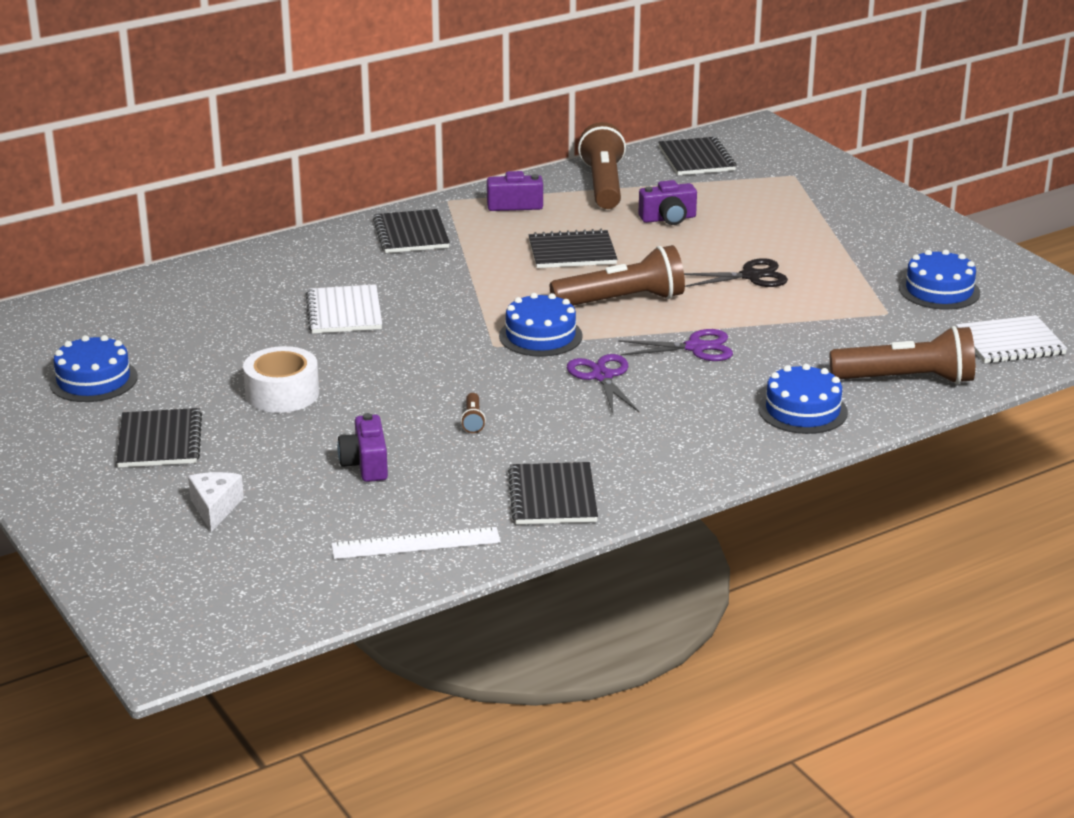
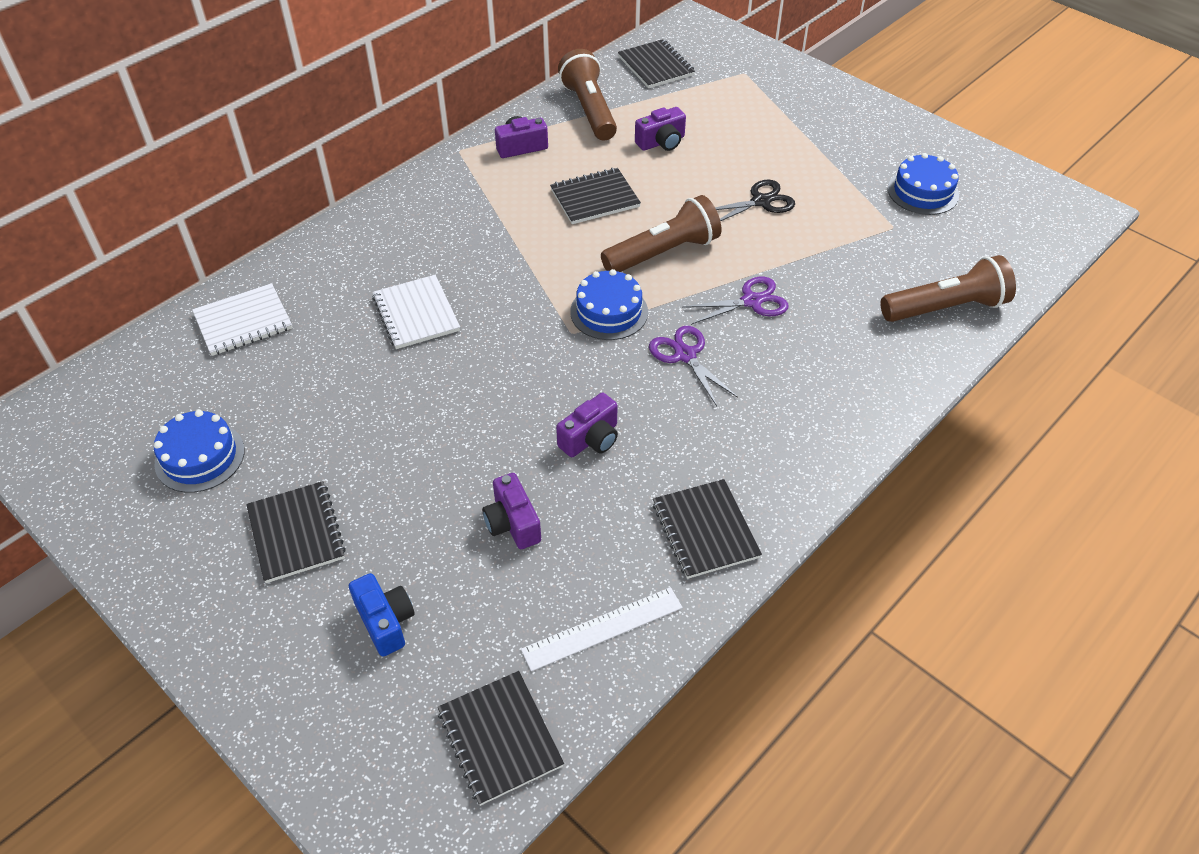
camera: 15 degrees left, 20 degrees up
(215, 508) = (385, 621): white cheese -> blue camera
(282, 393) = (396, 438): white tape -> none
(411, 234) = (441, 199): black notebook -> black notebook (500, 738)
(473, 420) = (591, 439): brown flashlight -> purple camera
(802, 410) = (877, 365): blue cake -> none
(1010, 343) = (1008, 245): white notebook -> white notebook (243, 322)

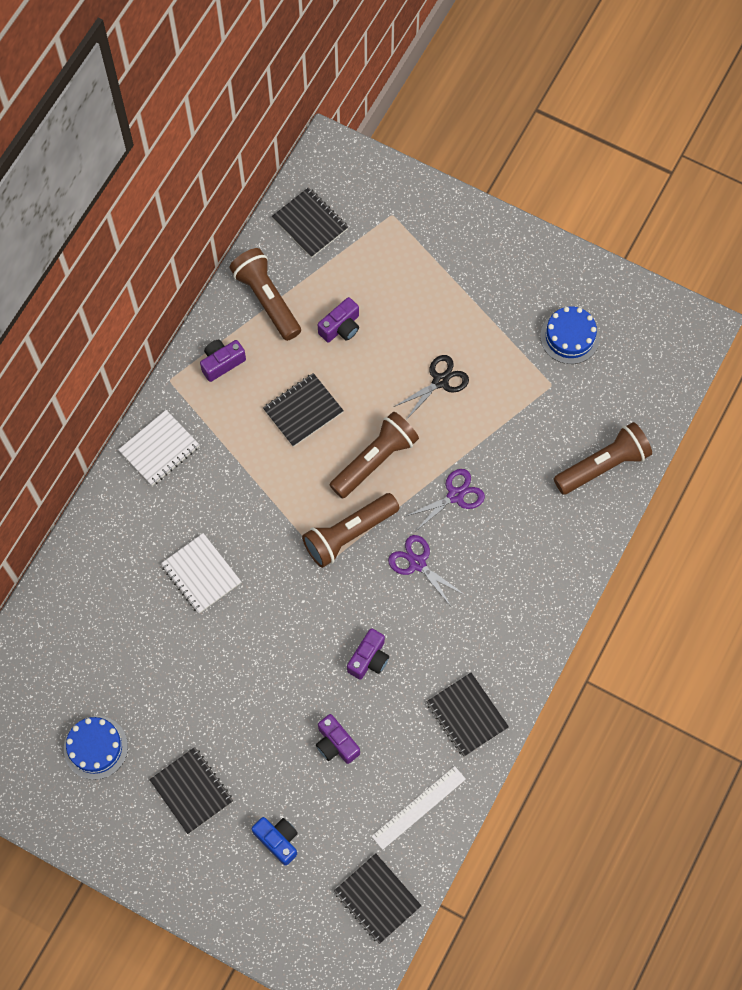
camera: 15 degrees left, 20 degrees up
(243, 322) = (70, 616): white notebook -> white notebook (159, 449)
(609, 312) = (349, 534): blue cake -> brown flashlight

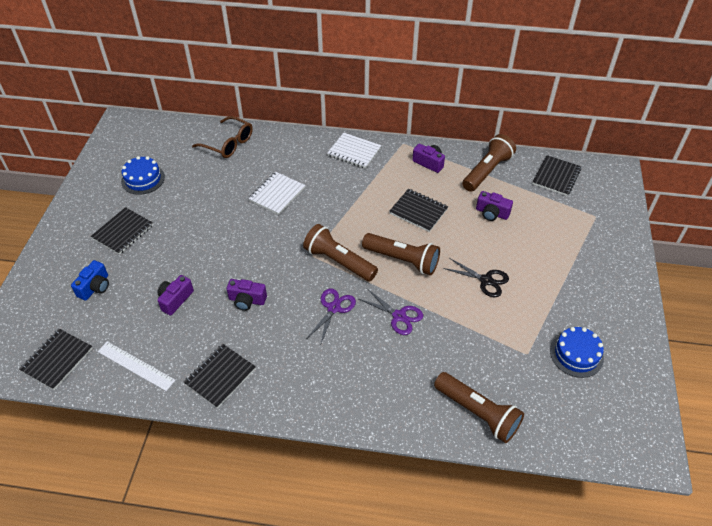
camera: 70 degrees right, 20 degrees down
(69, 612) = (228, 144): none -> brown glasses

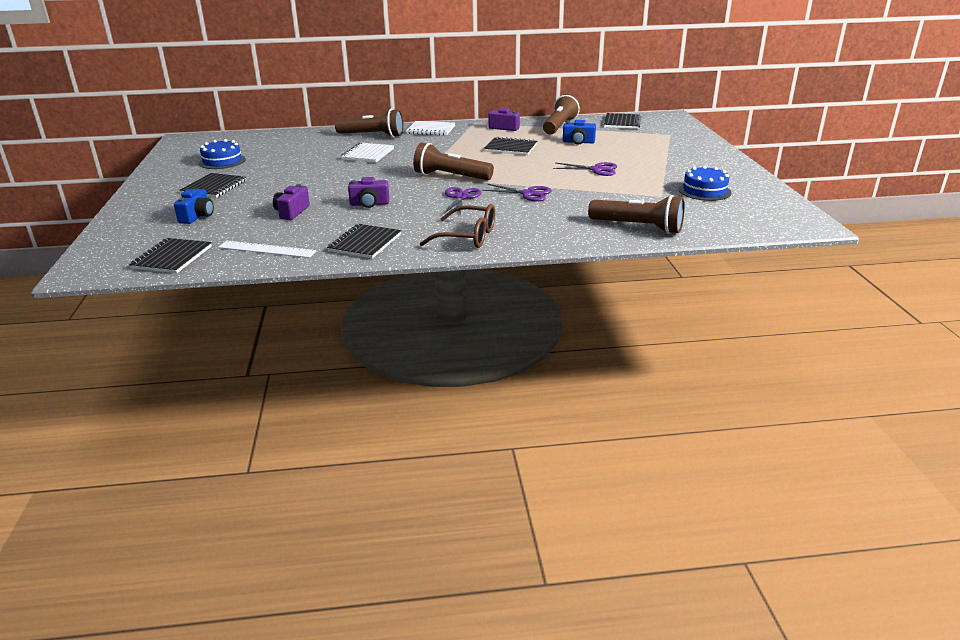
camera: 15 degrees left, 20 degrees down
(228, 144) = (304, 138): brown glasses -> brown glasses (468, 237)
(402, 260) = (512, 169): brown flashlight -> brown flashlight (372, 135)
(486, 280) = (596, 170): black scissors -> purple scissors
(492, 213) = (578, 142): purple camera -> blue camera

